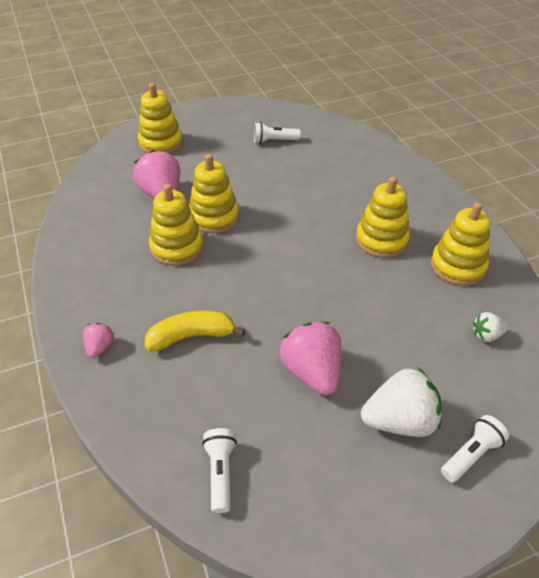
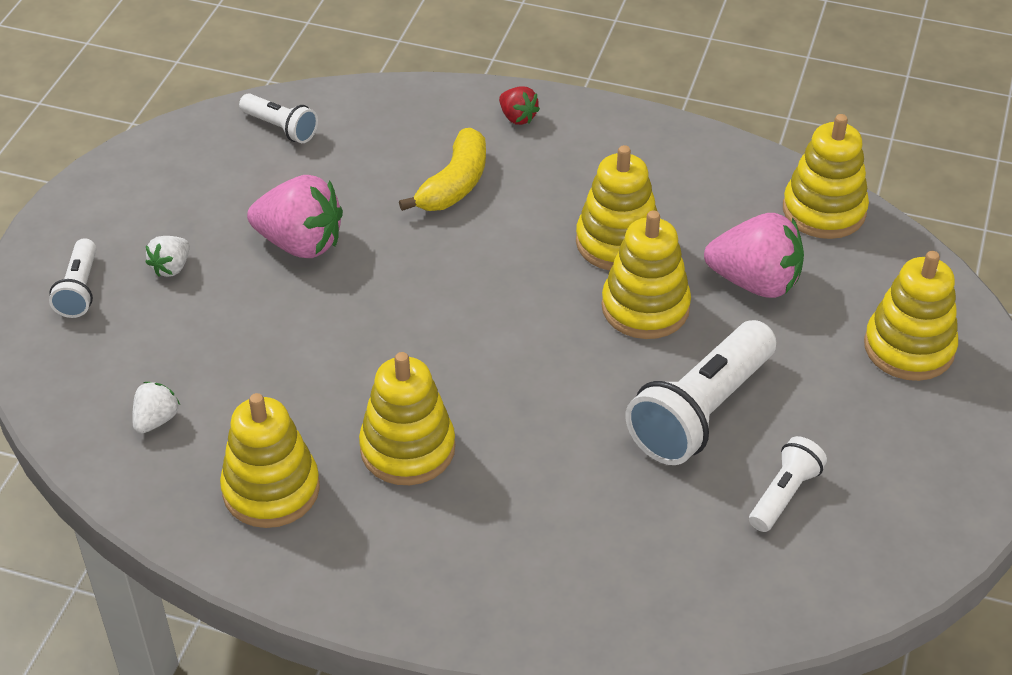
camera: 130 degrees right, 0 degrees up
(87, 196) = (824, 211): none -> yellow stacking toy
(100, 347) = (517, 117): pink strawberry -> red strawberry
(258, 175) = (701, 412): none -> white flashlight
(399, 421) = (171, 267): white strawberry -> white strawberry, size x0.51

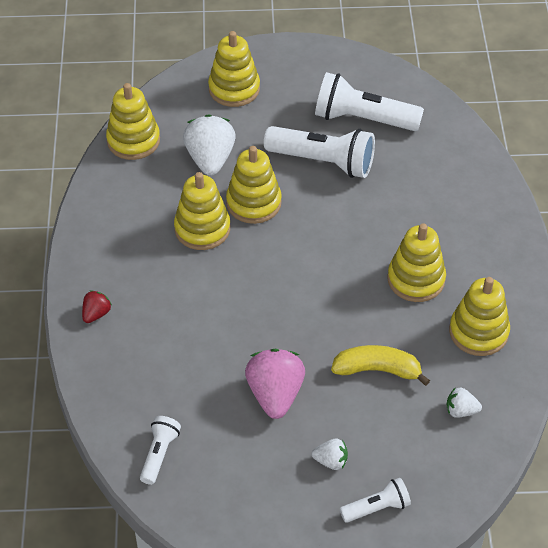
camera: 110 degrees left, 5 degrees up
(454, 185) = (181, 328): yellow banana -> yellow banana (377, 370)
(755, 282) = (210, 159): pink strawberry -> white strawberry
(784, 494) = (363, 119): white flashlight -> white flashlight, size x1.89

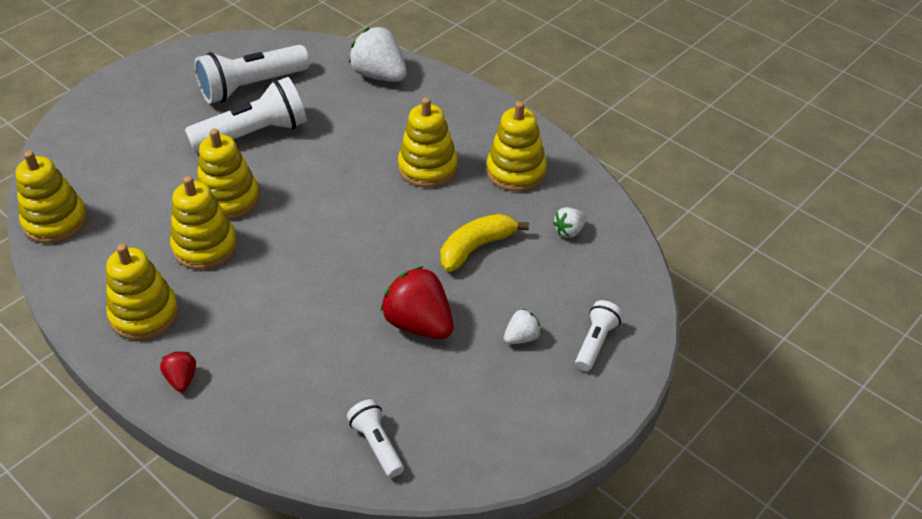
camera: 45 degrees left, 5 degrees down
(210, 159) = (149, 191): white strawberry -> white strawberry (380, 75)
(234, 89) = (109, 128): yellow stacking toy -> yellow stacking toy (144, 314)
(275, 394) = (419, 324): pink strawberry -> red strawberry

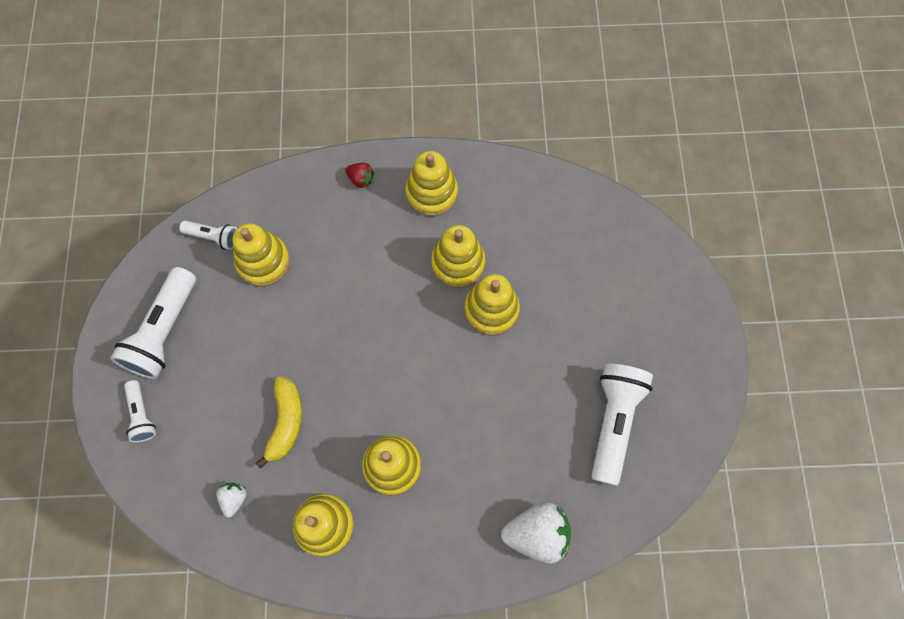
camera: 135 degrees right, 25 degrees up
(55, 221) = (570, 197): yellow stacking toy -> yellow stacking toy (263, 262)
(254, 134) = (549, 378): white flashlight -> white flashlight (164, 331)
(419, 324) = (265, 330): red strawberry -> none
(522, 337) = (192, 377): white strawberry -> none

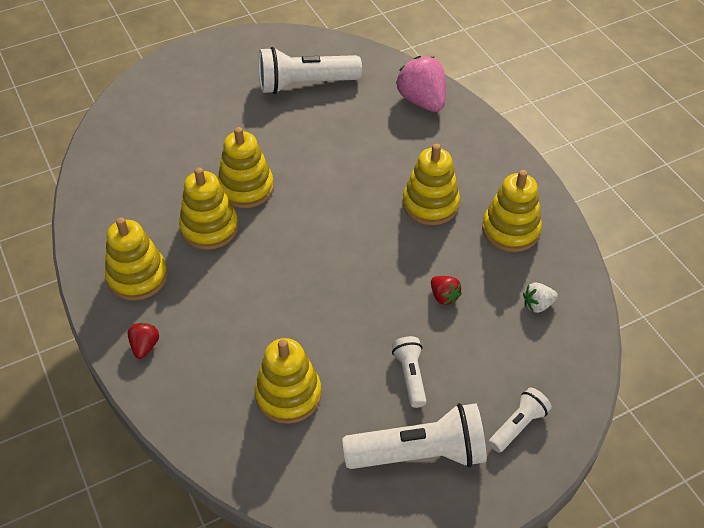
camera: 115 degrees left, 20 degrees down
(213, 237) = (282, 461): white flashlight -> white flashlight (410, 376)
(286, 422) = (444, 296): yellow banana -> red strawberry
(537, 533) = (422, 101): white strawberry -> pink strawberry

